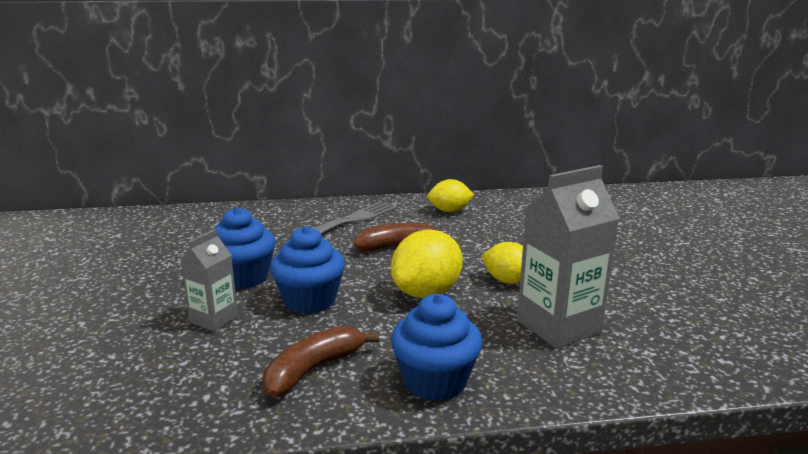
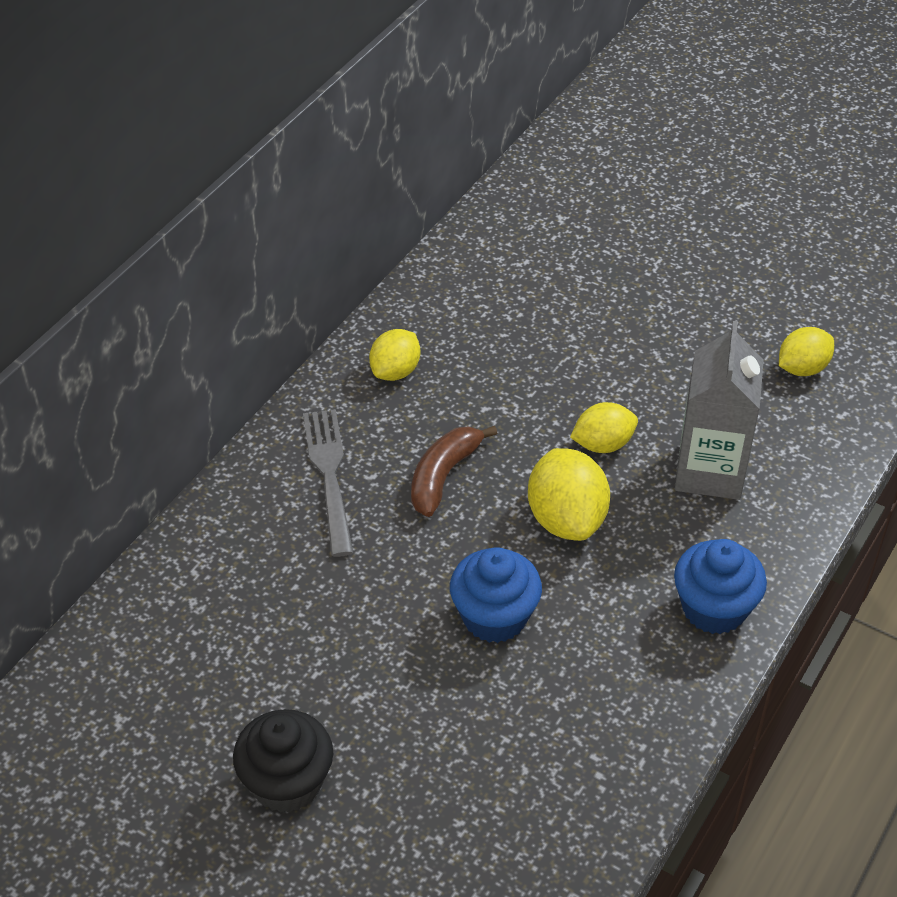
camera: 50 degrees left, 25 degrees up
(104, 288) = (287, 782): none -> black cupcake
(214, 319) = (460, 712): grey carton -> none
(243, 278) = (386, 646): blue cupcake -> none
(313, 369) = (624, 679): brown banana -> none
(724, 324) = (802, 368): none -> yellow lemon

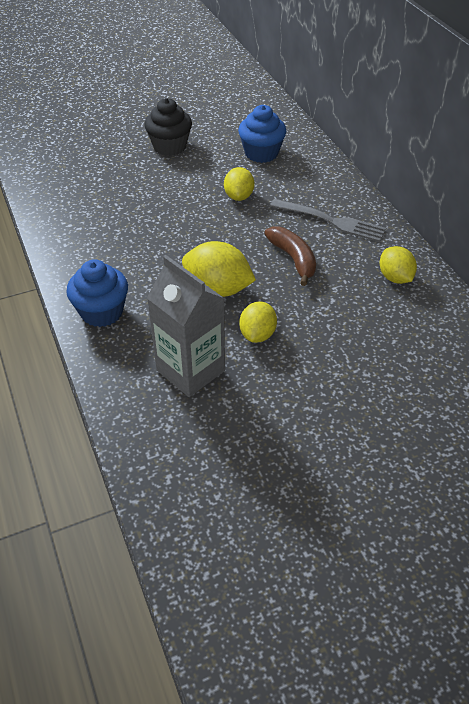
camera: 125 degrees right, 0 degrees up
(494, 617) = (185, 234): blue cupcake -> blue cupcake (261, 153)
(802, 368) = (230, 486): yellow lemon -> yellow lemon (239, 196)

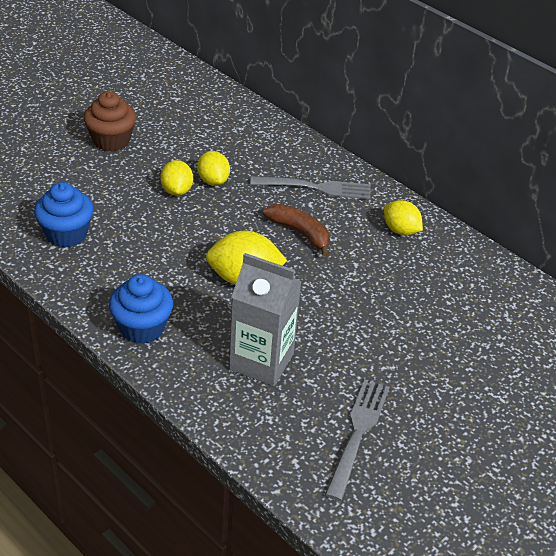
camera: 25 degrees left, 5 degrees down
(170, 146) = (111, 141): black cupcake -> brown cupcake
(244, 468) = (358, 434): none -> grey fork
(257, 334) = (305, 312): yellow lemon -> yellow lemon (177, 190)
(261, 153) = (211, 131): blue cupcake -> blue cupcake (66, 234)

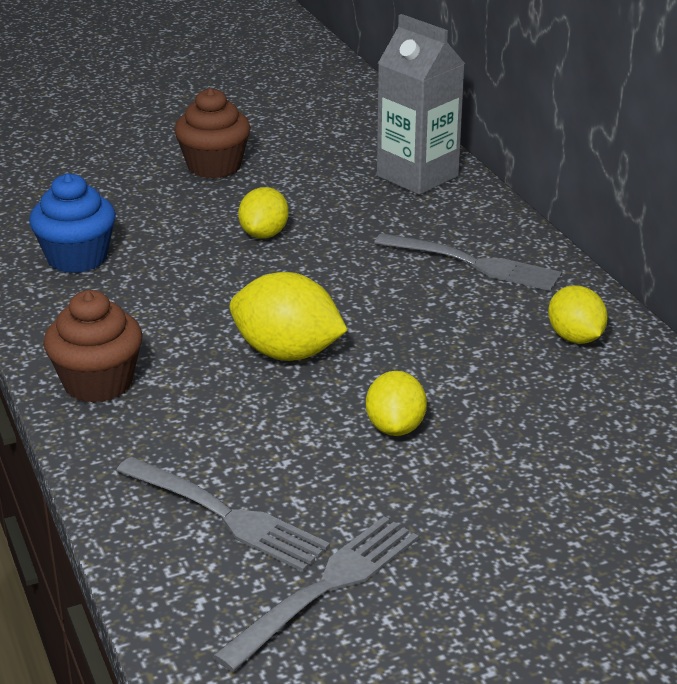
camera: 25 degrees right, 10 degrees down
(142, 328) = (98, 383): blue cupcake -> brown cupcake
(213, 181) = (324, 231): yellow lemon -> yellow lemon (395, 427)
(261, 361) = (240, 460): grey carton -> grey carton (417, 176)
(275, 402) = (224, 515): none -> grey fork
(300, 233) = (411, 313): brown banana -> none

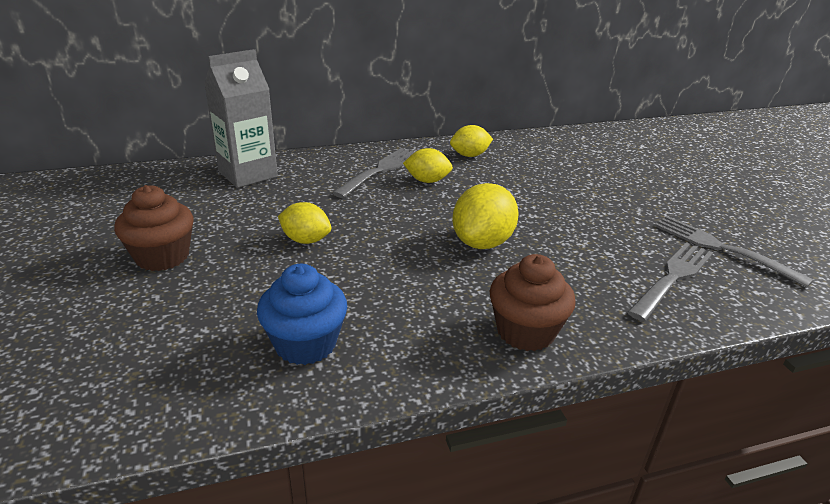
camera: 85 degrees left, 0 degrees up
(395, 427) = (564, 213): yellow lemon -> yellow lemon (427, 181)

